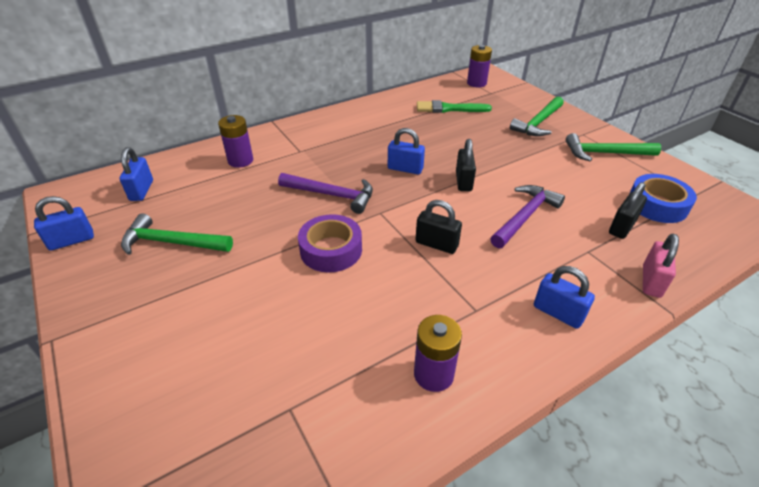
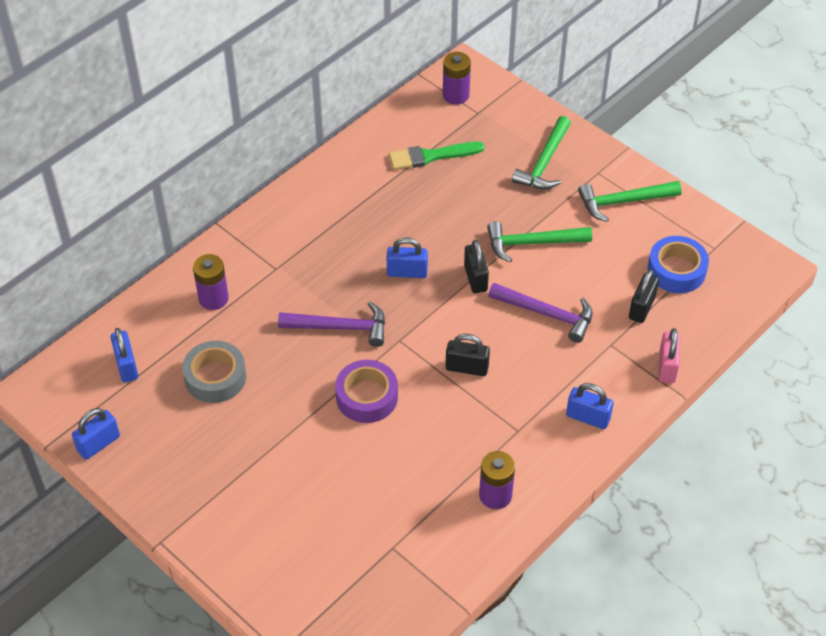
camera: 15 degrees left, 10 degrees up
(172, 242) = (203, 423): green hammer -> green hammer (532, 243)
(206, 211) = (215, 377): none -> grey tape
(525, 216) = (547, 314): purple hammer -> purple hammer turned 90 degrees clockwise

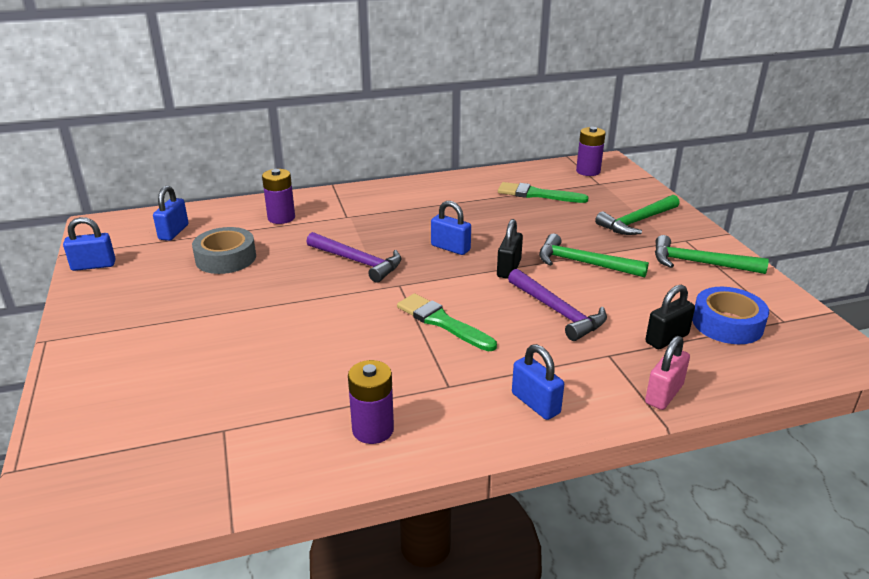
camera: 30 degrees right, 20 degrees down
(367, 397) = (330, 310): purple tape -> none
(467, 368) = (442, 322): black padlock -> green brush

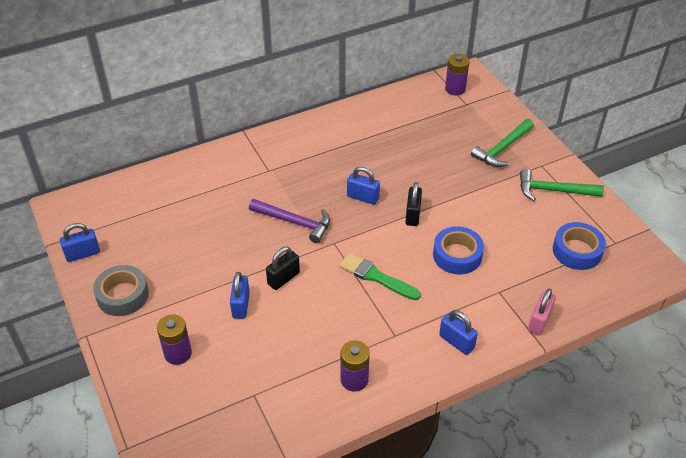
camera: 10 degrees left, 15 degrees up
(174, 232) = (131, 207): blue padlock -> blue padlock (241, 305)
(226, 258) = (187, 232): grey tape -> grey tape (122, 295)
(281, 218) = (215, 179): purple battery -> purple battery (178, 353)
(537, 194) = (418, 124): green brush -> none
(558, 312) = (457, 255): purple hammer -> blue tape
(583, 263) = (468, 201): green hammer -> none
(666, 338) = (536, 271): black padlock -> black padlock (283, 278)

